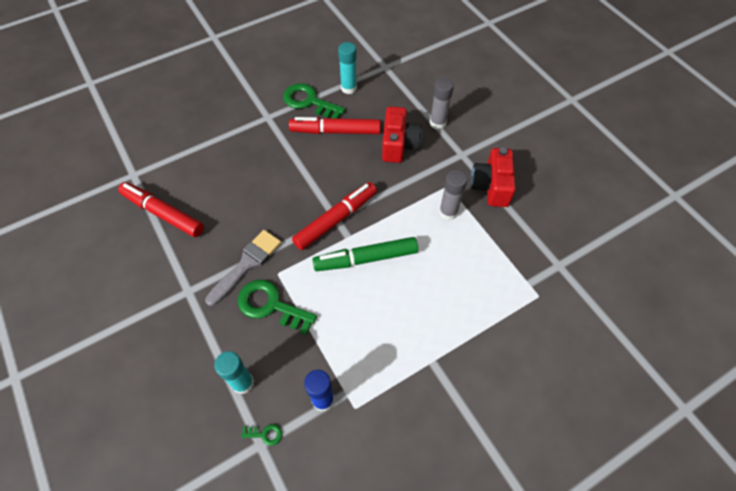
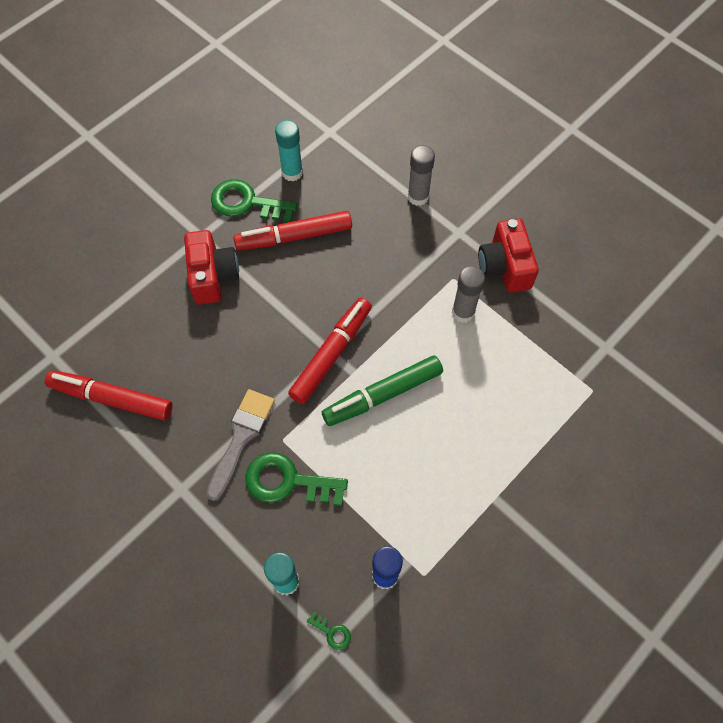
camera: 15 degrees left, 5 degrees up
(265, 434) = (332, 632): green key -> green key turned 45 degrees clockwise
(399, 145) = (378, 237): red camera -> red camera (213, 276)

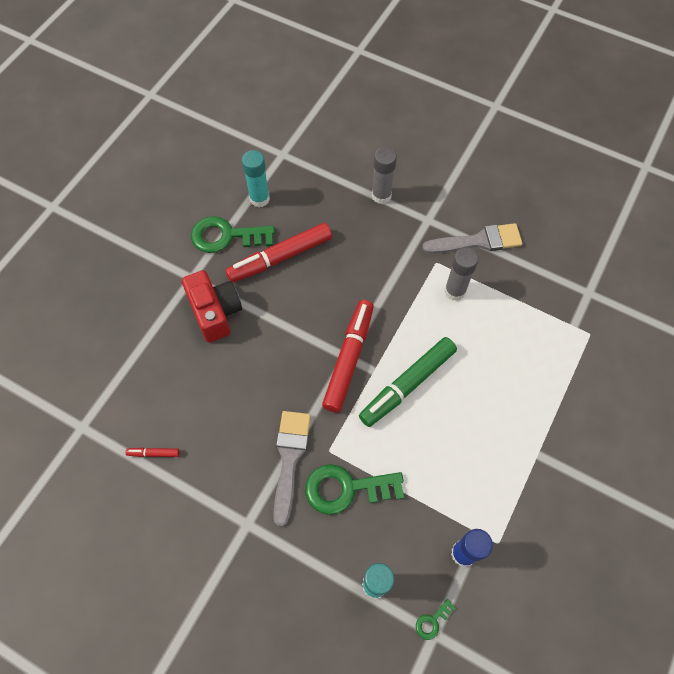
camera: 15 degrees left, 0 degrees up
(112, 398) = (153, 453): red marker -> red marker, size x0.41
(332, 632) = (432, 621): green key -> green key turned 120 degrees clockwise
(505, 267) = (478, 241): red camera -> grey brush

